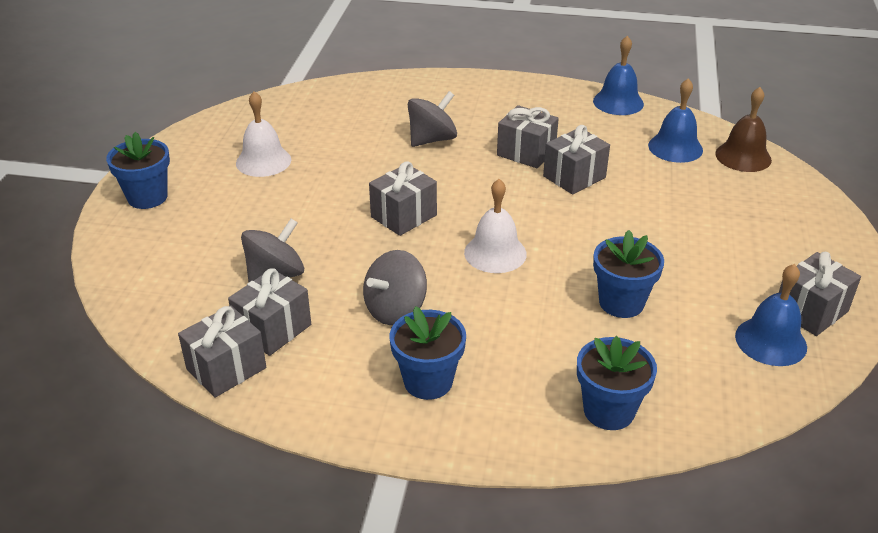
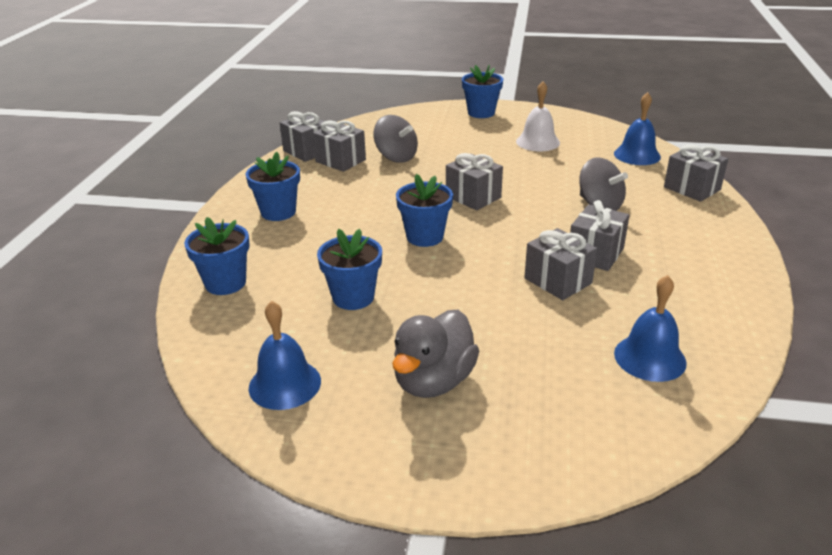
camera: 90 degrees right, 5 degrees down
(395, 310) = (355, 198): grey spinning top -> none
(495, 253) = (425, 237): white bell -> blue flower pot
(618, 102) = (745, 320): blue bell -> blue bell (637, 155)
(736, 251) = (434, 381): none -> grey duck
(743, 156) = (651, 418): brown bell -> none
(810, 311) = (326, 423): grey gift -> grey gift (692, 188)

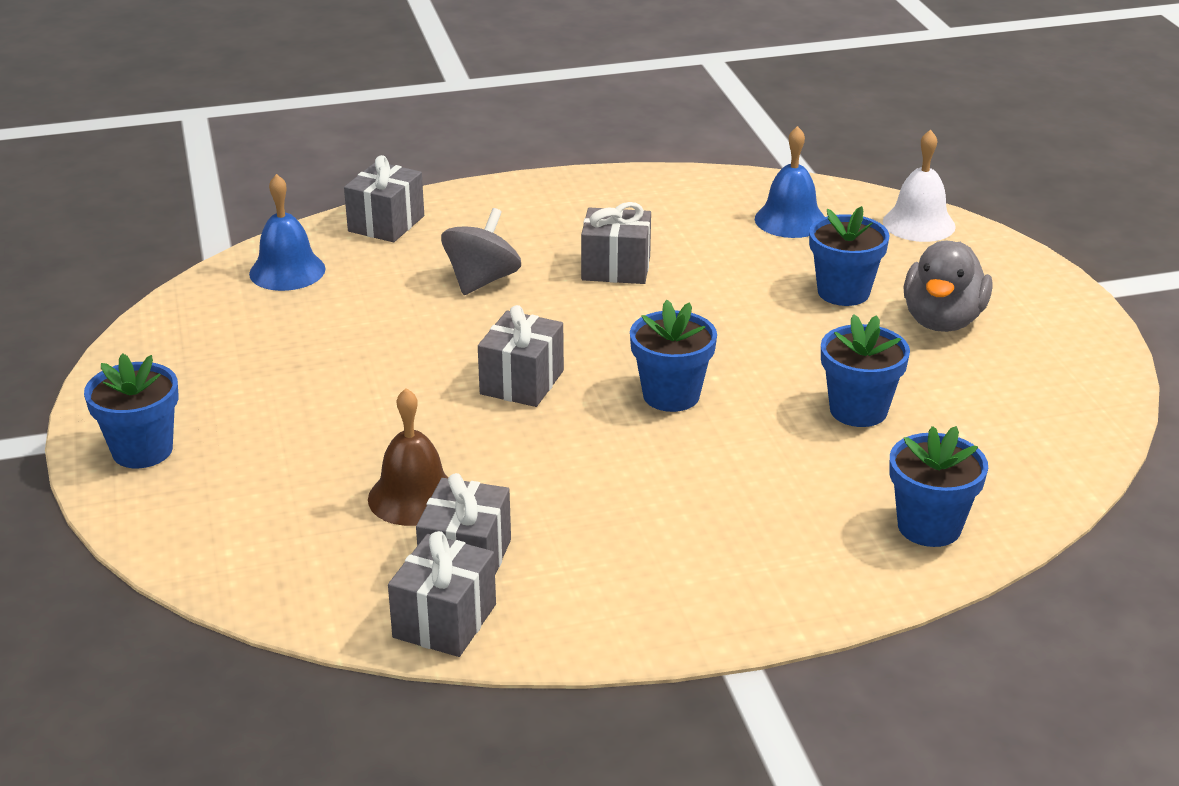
camera: 115 degrees left, 0 degrees up
(278, 212) = (706, 558): blue flower pot -> blue flower pot (843, 292)
(285, 384) = (1043, 405): blue bell -> none
(396, 157) = (413, 497): grey spinning top -> brown bell
(434, 381) = (942, 321): grey duck -> grey duck turned 105 degrees clockwise
(537, 142) = (271, 363): white bell -> white bell (918, 224)
(558, 281) = (697, 283): grey gift -> none

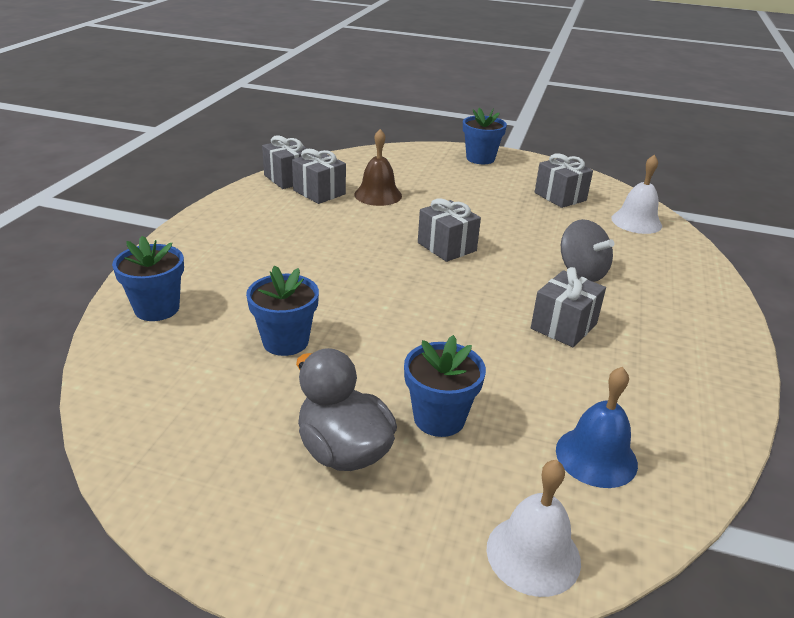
camera: 120 degrees right, 0 degrees up
(287, 271) = (636, 222): blue bell -> white bell
(386, 224) = (689, 265): grey gift -> grey gift (560, 196)
(671, 395) = (382, 284): blue flower pot -> none

